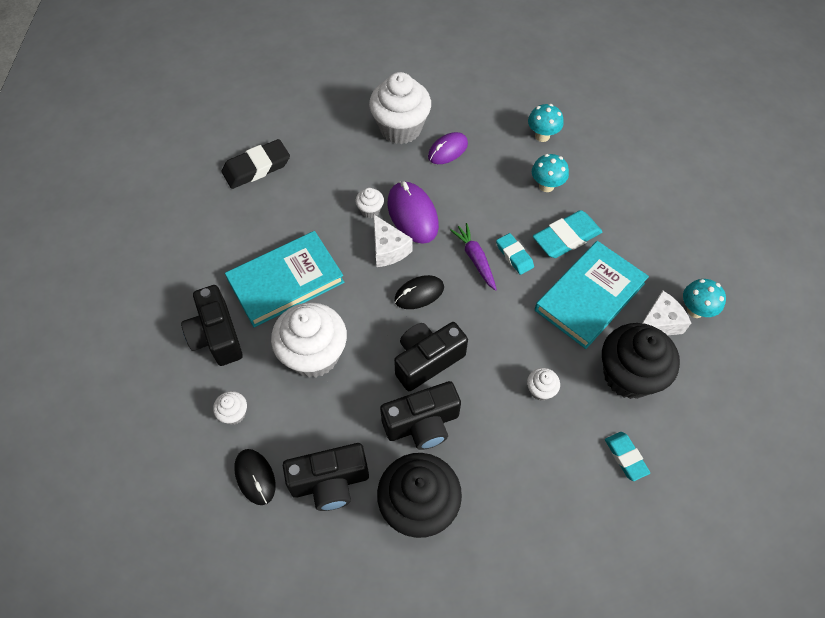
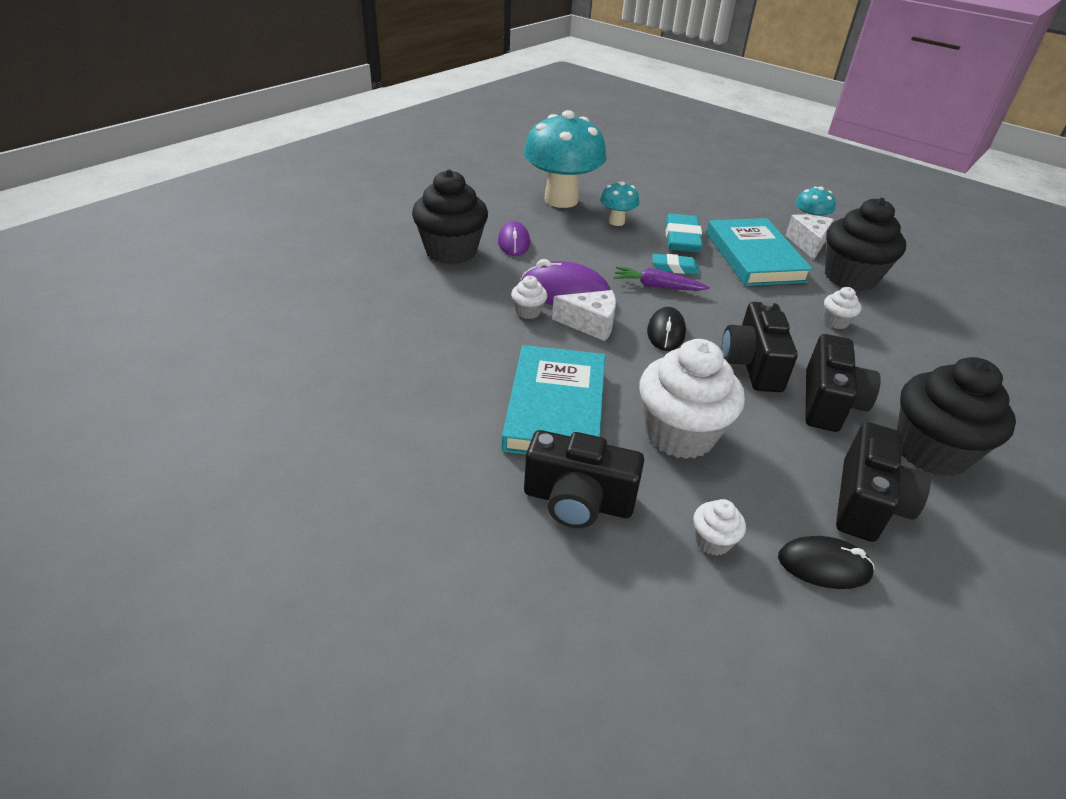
camera: 55 degrees left, 20 degrees down
(256, 167) = (365, 353): black eraser -> none
(400, 128) = (451, 251): white cupcake -> black cupcake
(542, 136) = (561, 200): turquoise mushroom -> turquoise mushroom, size x2.17
(626, 457) = (933, 315): turquoise eraser -> none

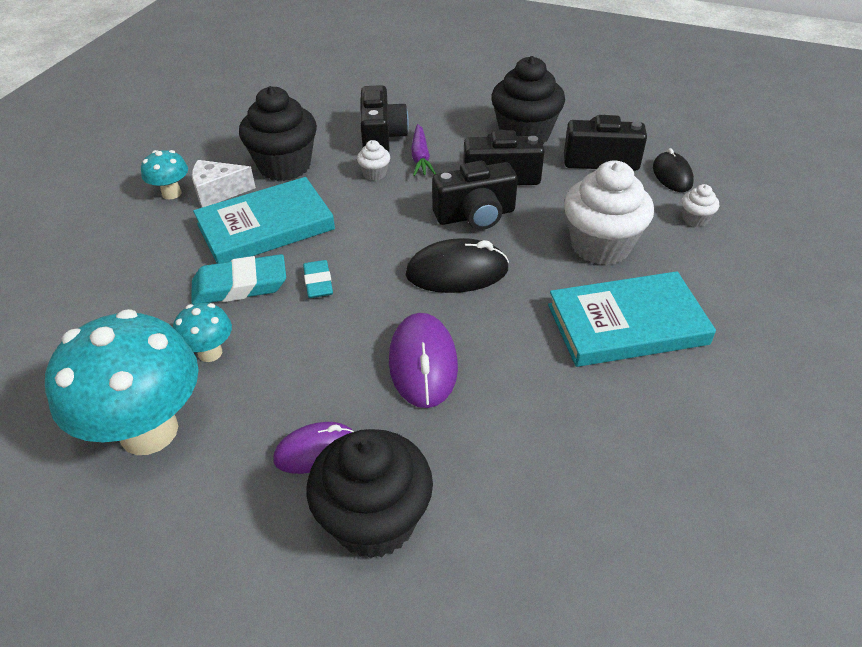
camera: 105 degrees left, 5 degrees up
(528, 312) = (483, 386): white cupcake -> none
(578, 501) = (720, 287): black camera -> black camera (382, 138)
(590, 324) = (476, 328): white cheese -> none
(657, 286) = (368, 290): purple carrot -> purple carrot (420, 157)
(666, 332) = (457, 272): black mouse -> black mouse, size x1.52

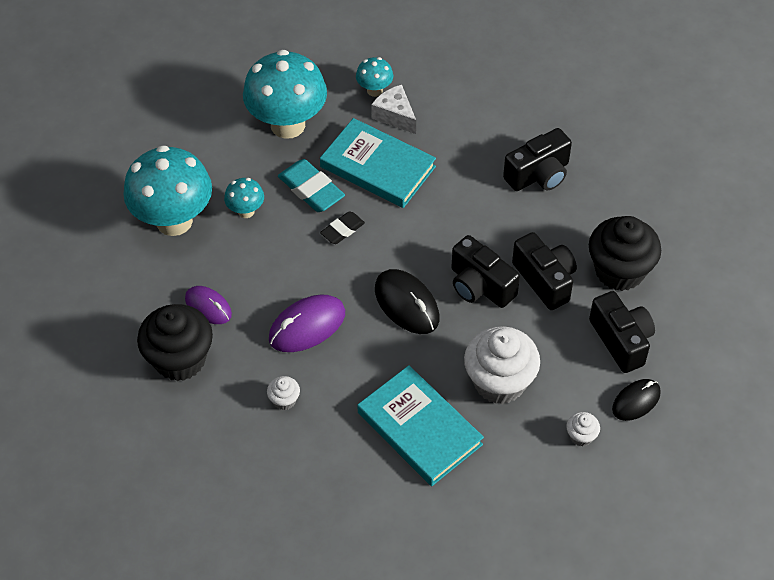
camera: 60 degrees right, 10 degrees up
(134, 270) = (288, 125): none -> turquoise mushroom
(284, 166) = (454, 135): black cupcake -> none
(318, 282) = (342, 230): turquoise eraser -> black eraser
(374, 174) = (486, 196): white cupcake -> white cupcake (284, 400)
(420, 157) = (531, 214): purple carrot -> none

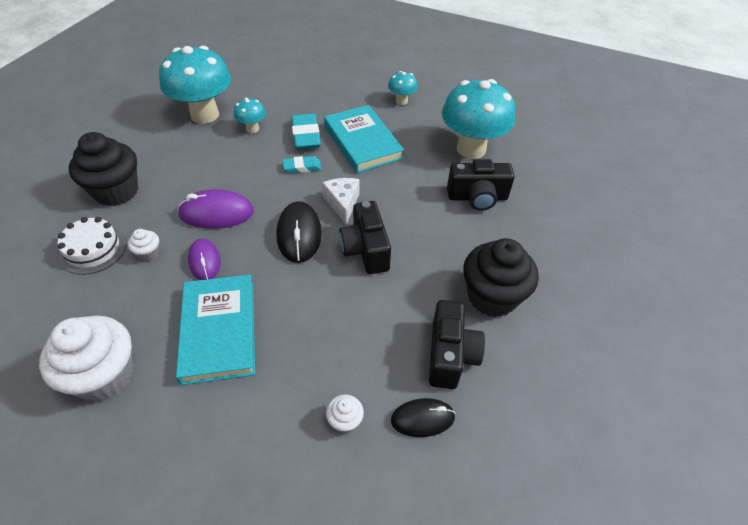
camera: 30 degrees right, 5 degrees down
(208, 307) = (169, 170): purple mouse -> purple mouse (204, 261)
(227, 426) = (93, 249): none -> white cake
(288, 125) = (327, 96): turquoise mushroom -> turquoise mushroom (471, 149)
(342, 230) = (302, 167): black eraser -> turquoise eraser
(395, 116) = (402, 119): white cheese -> white cheese (342, 203)
(499, 382) = (316, 330): white cupcake -> white cupcake (105, 376)
(545, 280) = (421, 271): black camera -> none

